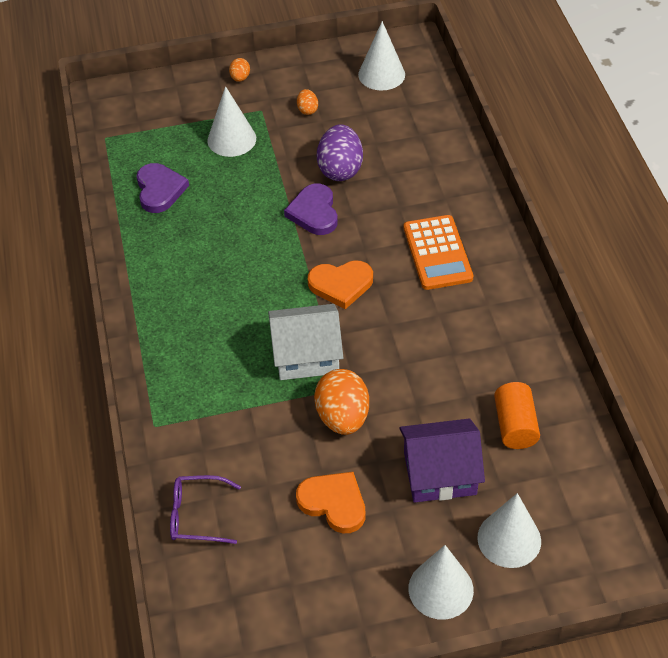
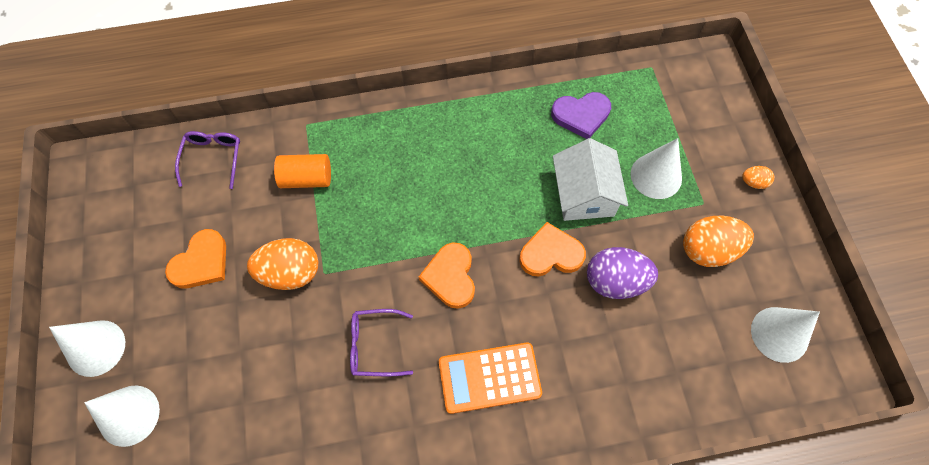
camera: 90 degrees right, 15 degrees up
(306, 355) = (366, 243): white house -> white house (584, 194)
(307, 110) = (708, 250): orange egg -> orange egg, size x2.07
(314, 212) = (551, 253): purple heart -> orange heart
(415, 338) = (375, 345): none -> purple glasses
(440, 473) = (213, 357): purple house -> none
(515, 425) = (253, 437): orange cylinder -> orange cylinder (306, 179)

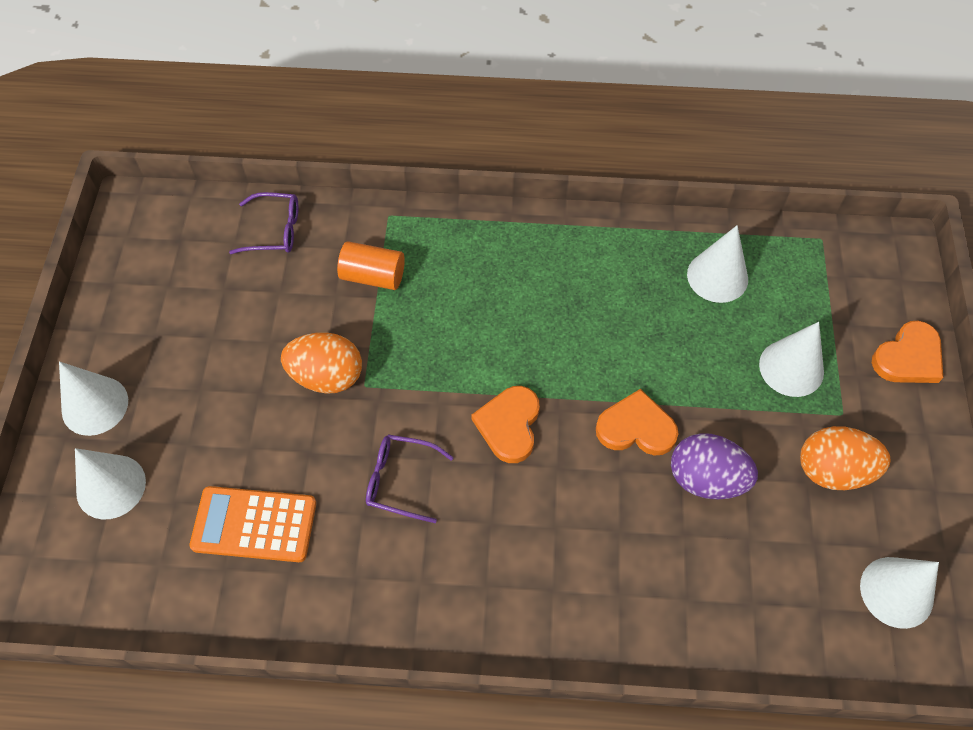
camera: 15 degrees right, 5 degrees down
(201, 262) = (231, 341): orange heart -> orange heart (908, 357)
(212, 159) = (274, 230): purple glasses -> purple glasses turned 75 degrees clockwise
(489, 377) = (524, 550): orange calculator -> orange calculator (254, 524)
(581, 115) = (717, 276): purple heart -> white cone
(584, 194) = (696, 368): white house -> none
(753, 182) = (914, 404): orange egg -> none

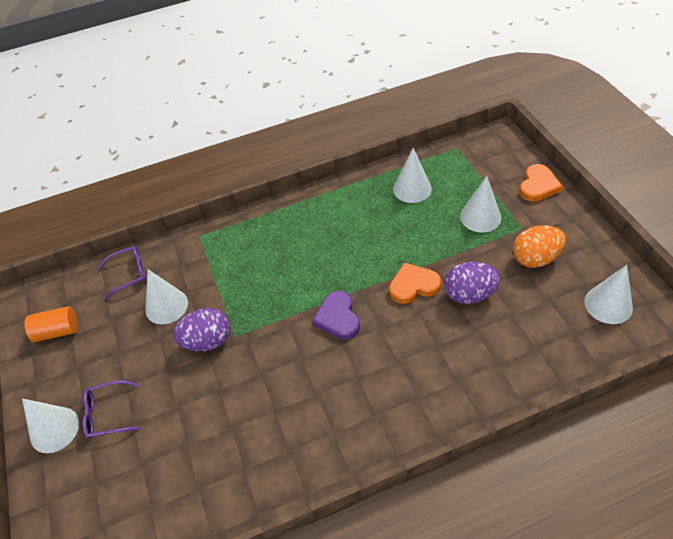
camera: 20 degrees left, 10 degrees down
(111, 486) = (91, 475): white cone -> white cone (166, 306)
(254, 524) = (205, 451): orange calculator -> none
(327, 376) = (207, 341): orange egg -> purple egg
(373, 276) = (207, 272): orange cylinder -> orange cylinder (57, 331)
(401, 480) = (288, 379): purple glasses -> purple glasses (108, 414)
(509, 425) = (338, 317): orange heart -> purple heart

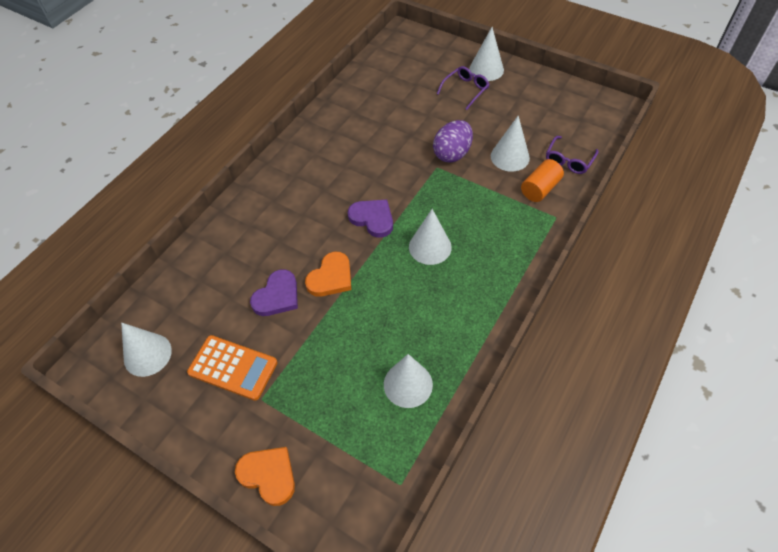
camera: 140 degrees right, 5 degrees up
(57, 331) = (561, 104): orange cylinder -> orange cylinder (540, 189)
(469, 294) = (277, 296): purple egg -> purple heart
(480, 217) = (312, 388): white cone -> white cone (430, 247)
(535, 258) = (233, 368): orange egg -> orange calculator
(538, 185) = (268, 475): orange heart -> orange heart turned 135 degrees clockwise

